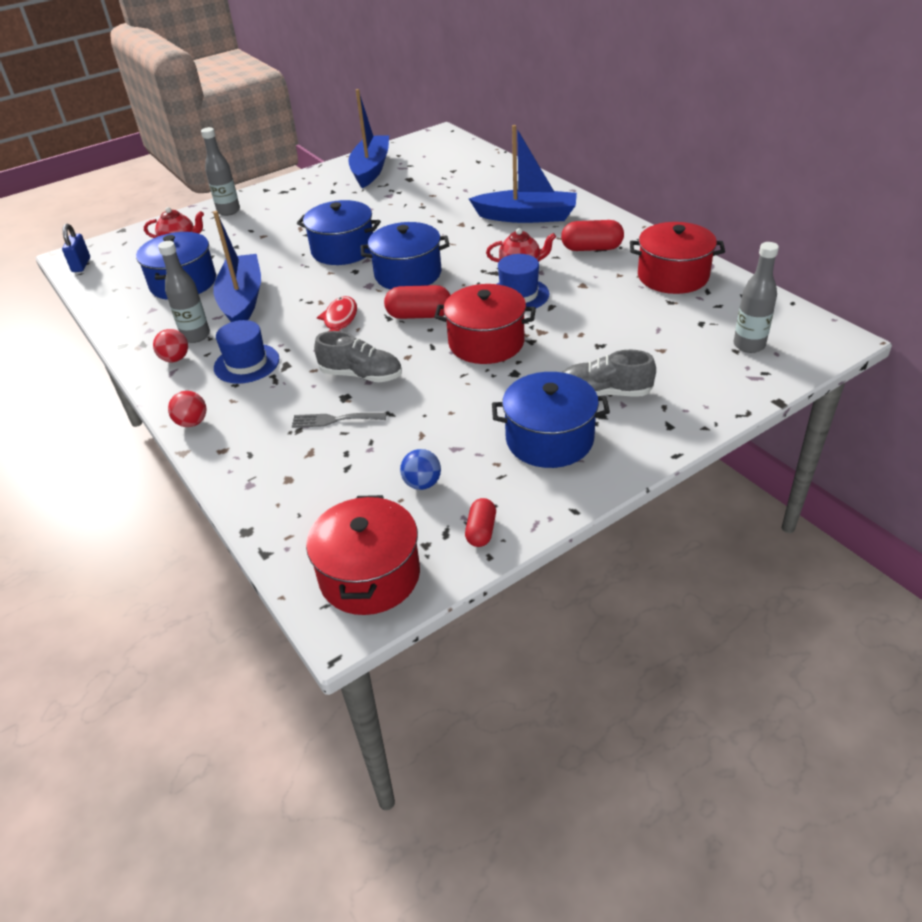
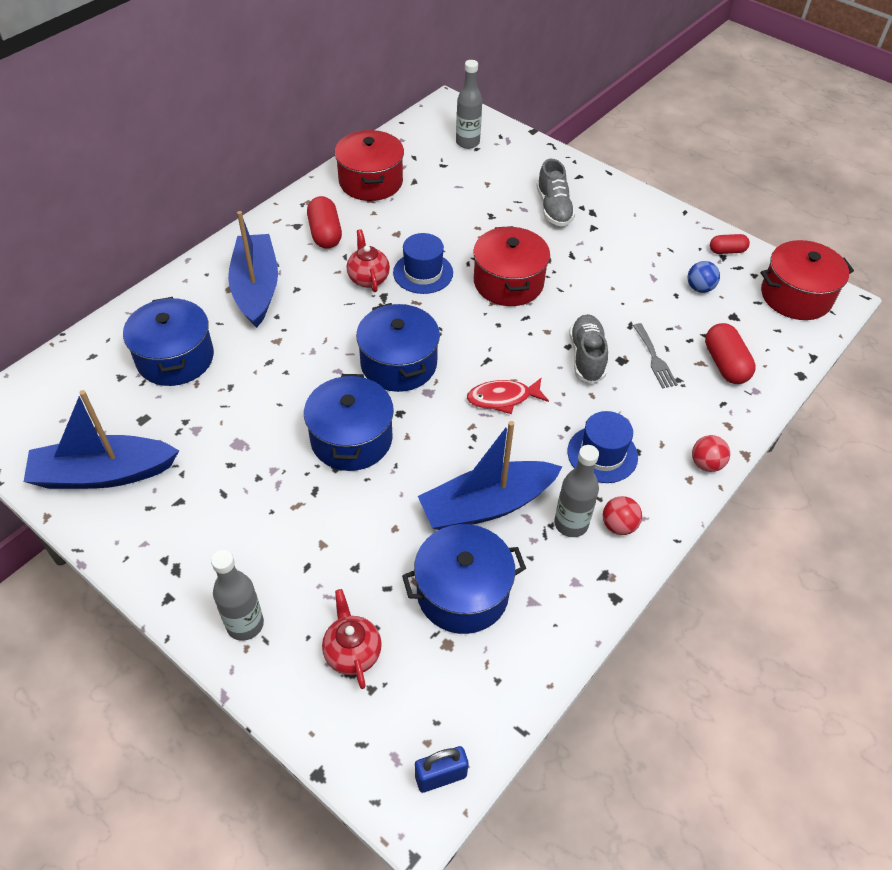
camera: 110 degrees left, 10 degrees up
(419, 315) = (477, 337): red capsule -> red capsule (725, 364)
(549, 439) = (620, 230): blue pot -> blue pot (175, 358)

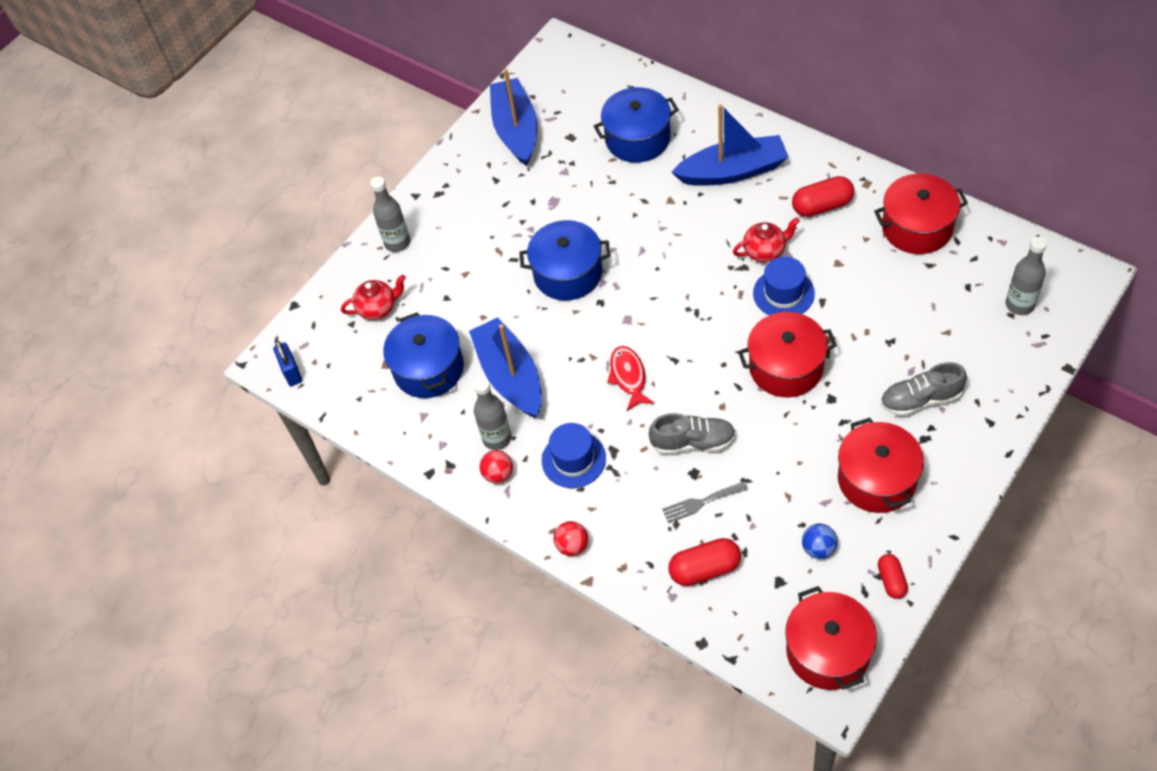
camera: 95 degrees right, 5 degrees up
(398, 364) = (658, 292): blue pot -> none
(631, 244) = (876, 479): none -> red pot

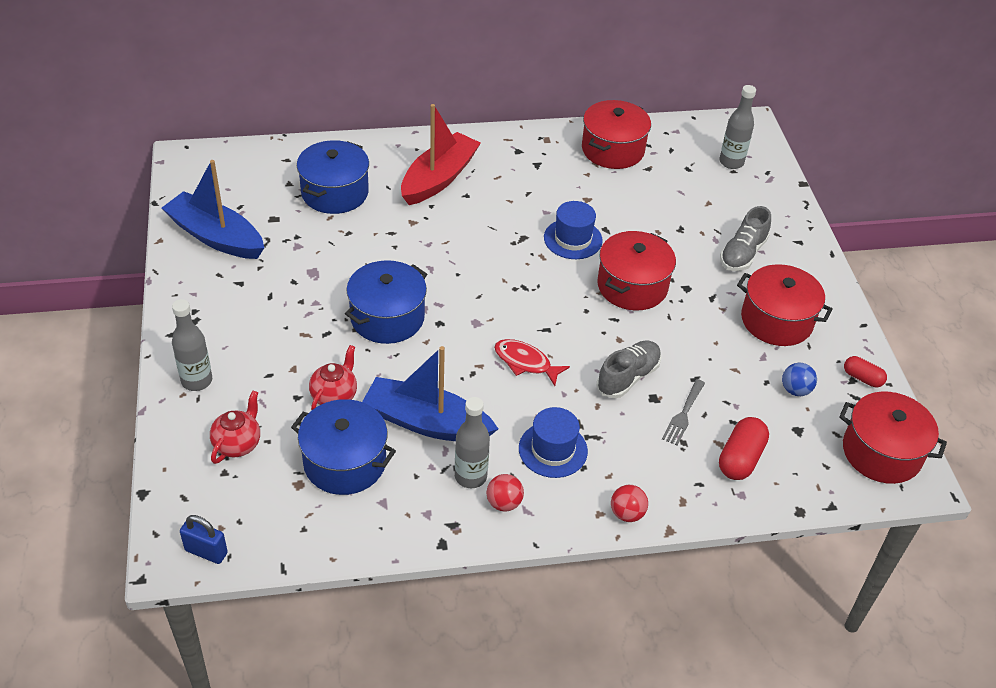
camera: 55 degrees left, 10 degrees down
(732, 171) = (439, 178): blue boat -> red boat
(765, 251) = (526, 219): red teapot -> red teapot (334, 396)
(822, 206) = (532, 168): red capsule -> none

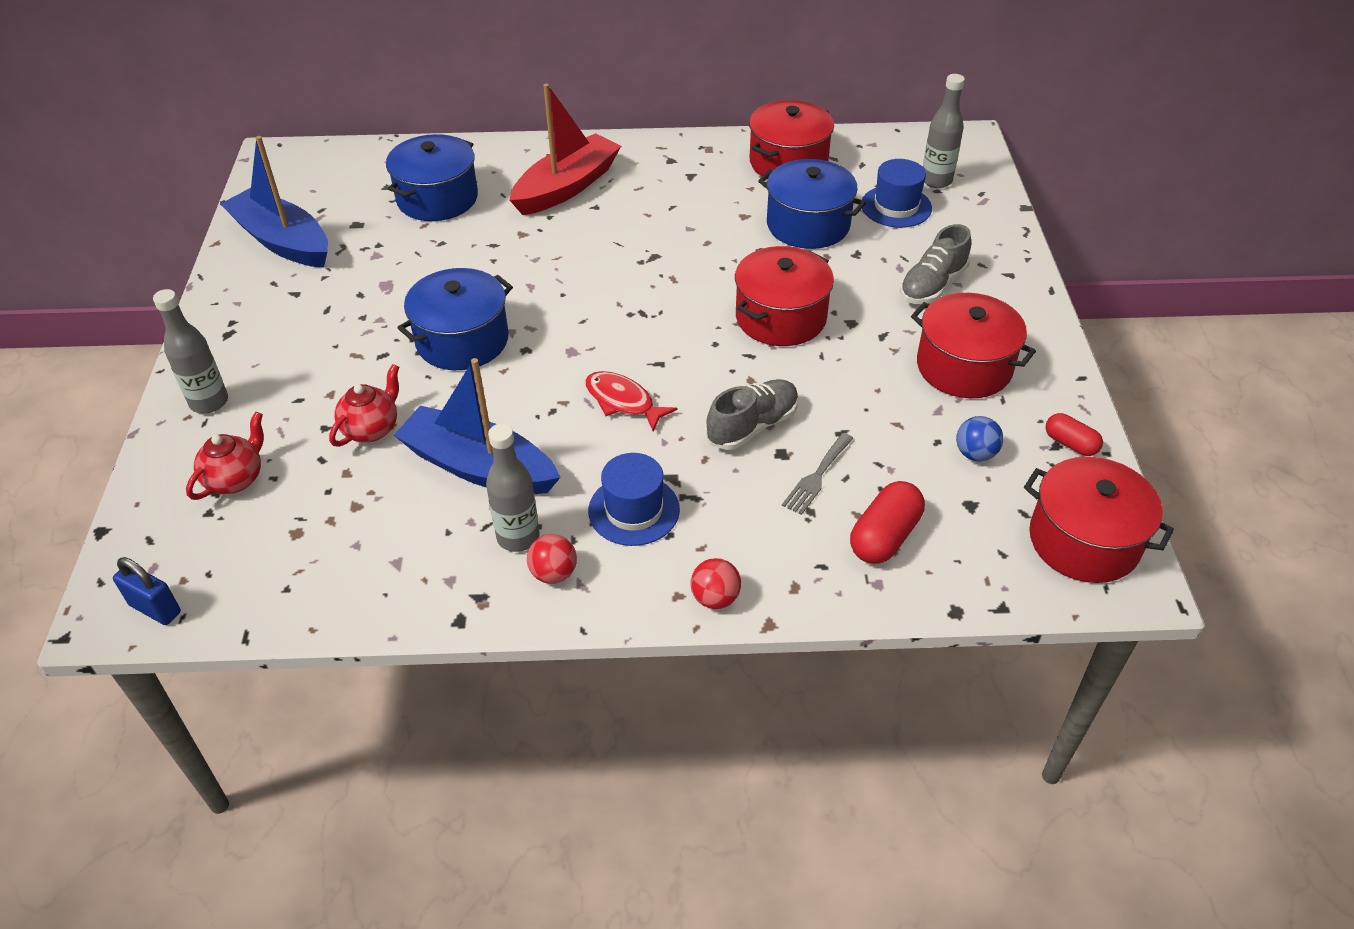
camera: 10 degrees right, 0 degrees up
(345, 462) = (362, 509): blue pot -> blue pot (808, 225)
(573, 239) = (716, 260): blue hat -> blue hat (896, 206)

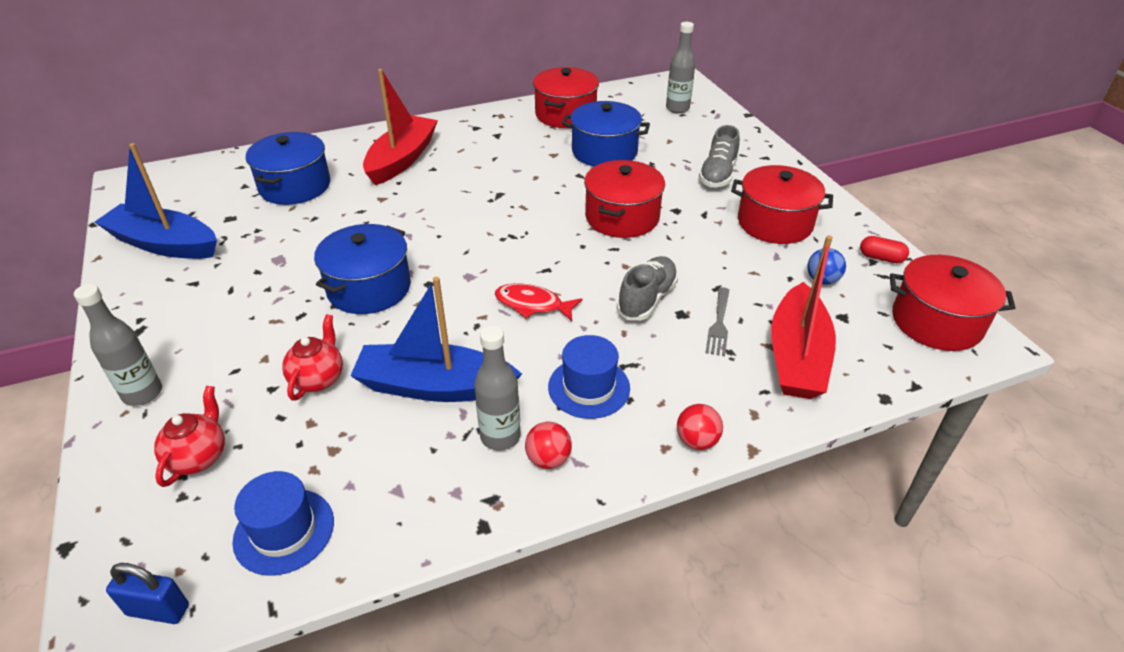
camera: 20 degrees left, 5 degrees down
(884, 537) = (797, 356): red capsule -> red boat
(896, 206) = (660, 129): blue hat -> blue hat (284, 531)

